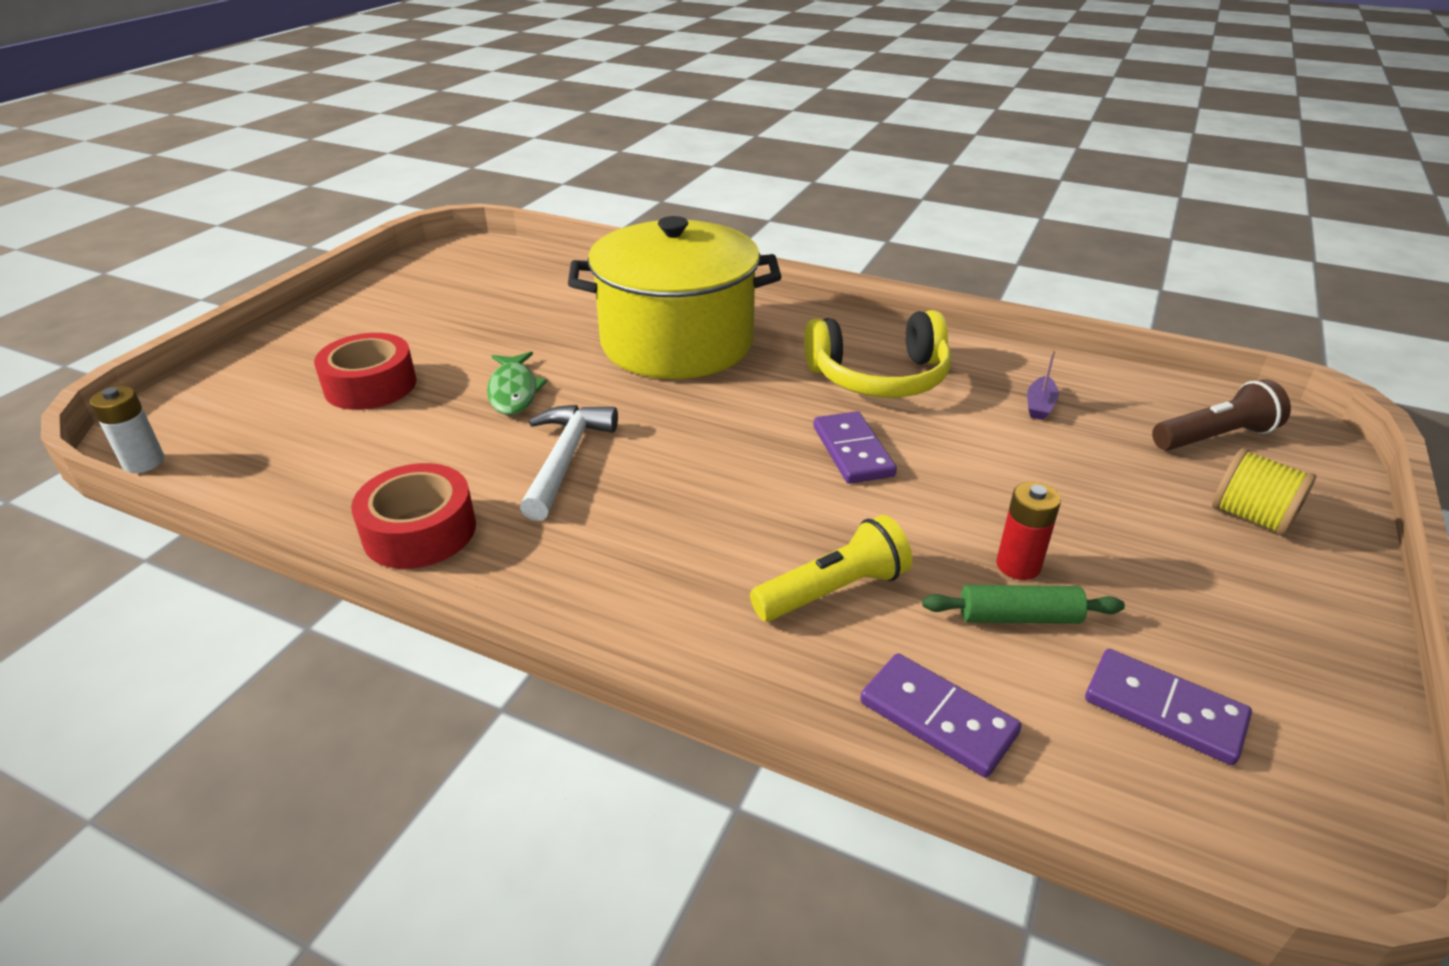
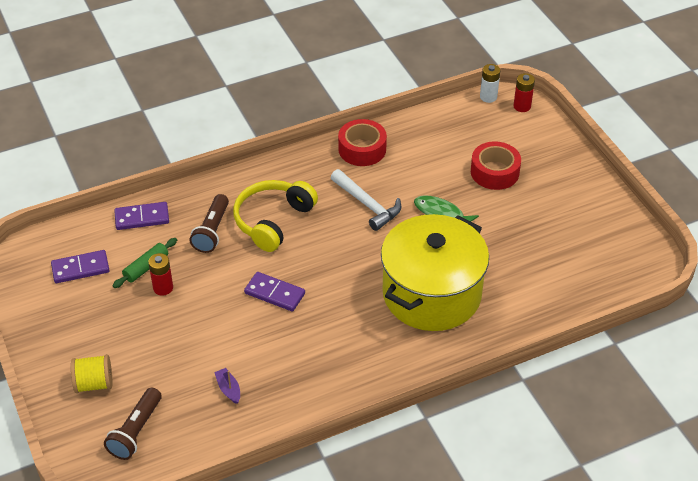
camera: 130 degrees right, 10 degrees up
(159, 421) = (522, 106): none -> red battery
(833, 591) = (212, 231): yellow flashlight -> brown flashlight
(879, 377) = (316, 348): yellow headphones -> yellow headphones (272, 220)

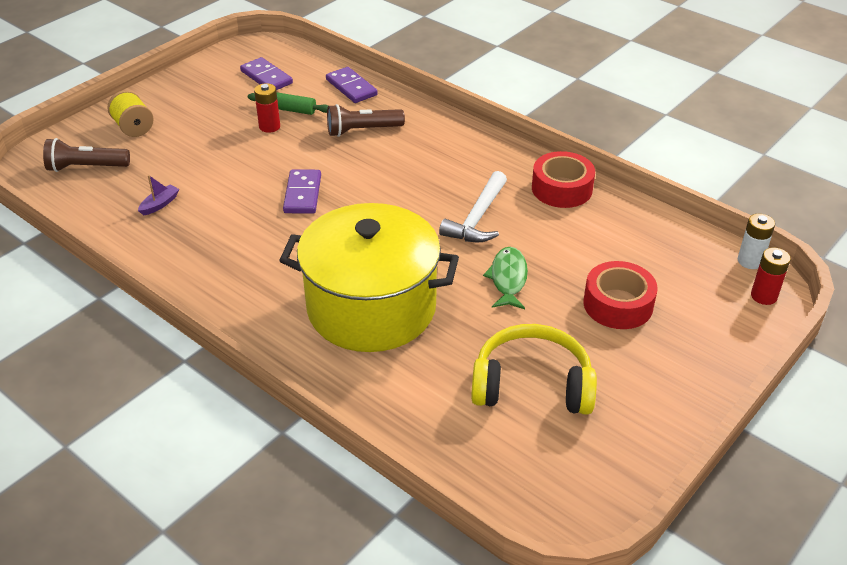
camera: 65 degrees right, 5 degrees down
(272, 220) = (404, 162): yellow headphones -> yellow headphones (532, 384)

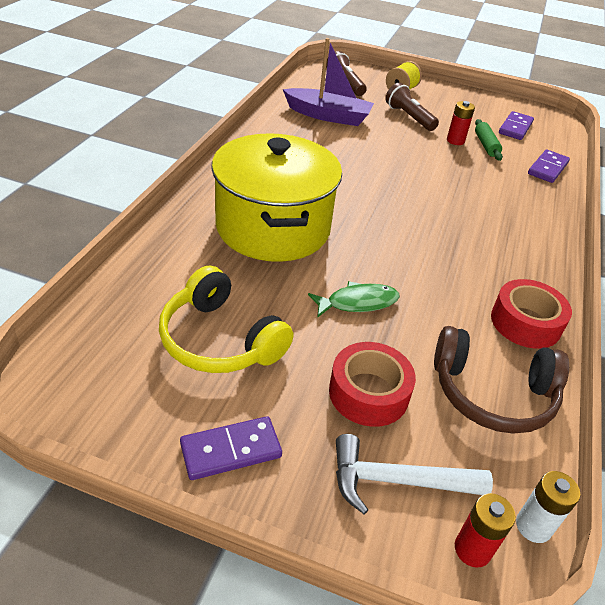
camera: 65 degrees right, 0 degrees up
(159, 204) = (328, 116): purple boat -> purple boat, size x2.47
(303, 194) = (387, 170): purple domino -> purple domino (231, 450)
(362, 130) = (495, 184): brown flashlight -> brown flashlight (409, 117)
(478, 218) = (431, 269): white hammer -> white hammer (398, 481)
(532, 384) = (219, 340): yellow headphones -> yellow headphones turned 150 degrees clockwise
(633, 236) = (492, 394): none -> brown headphones

